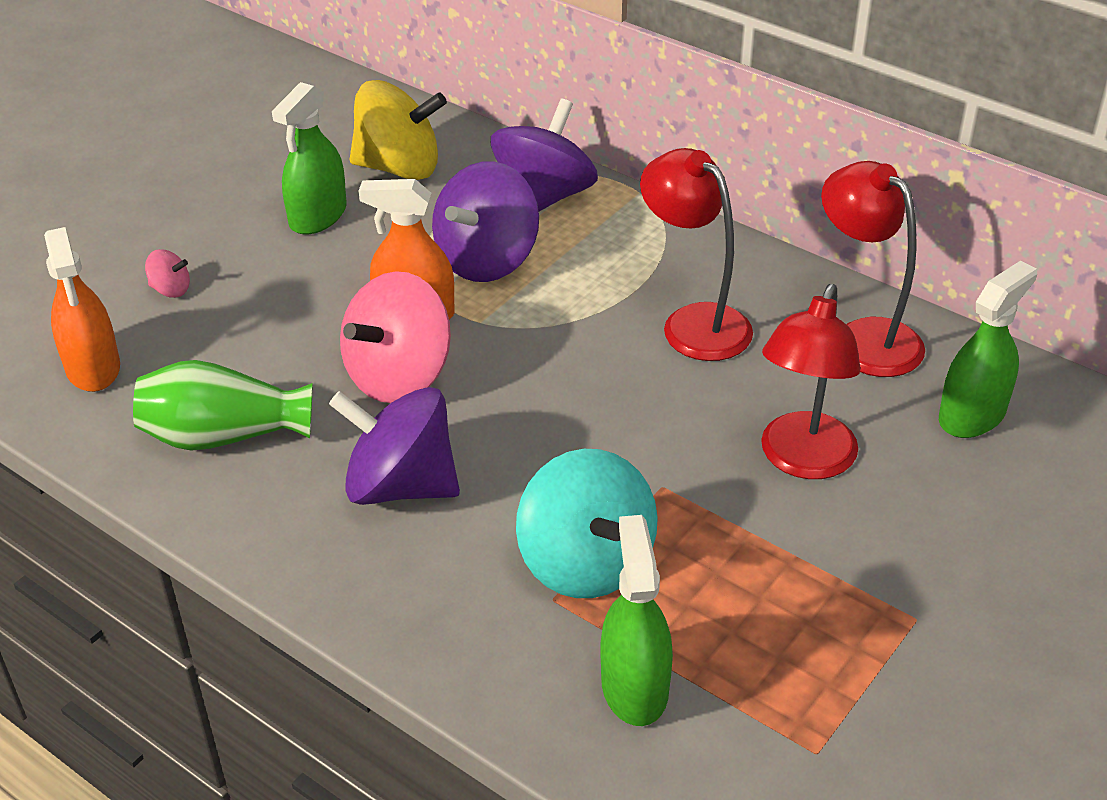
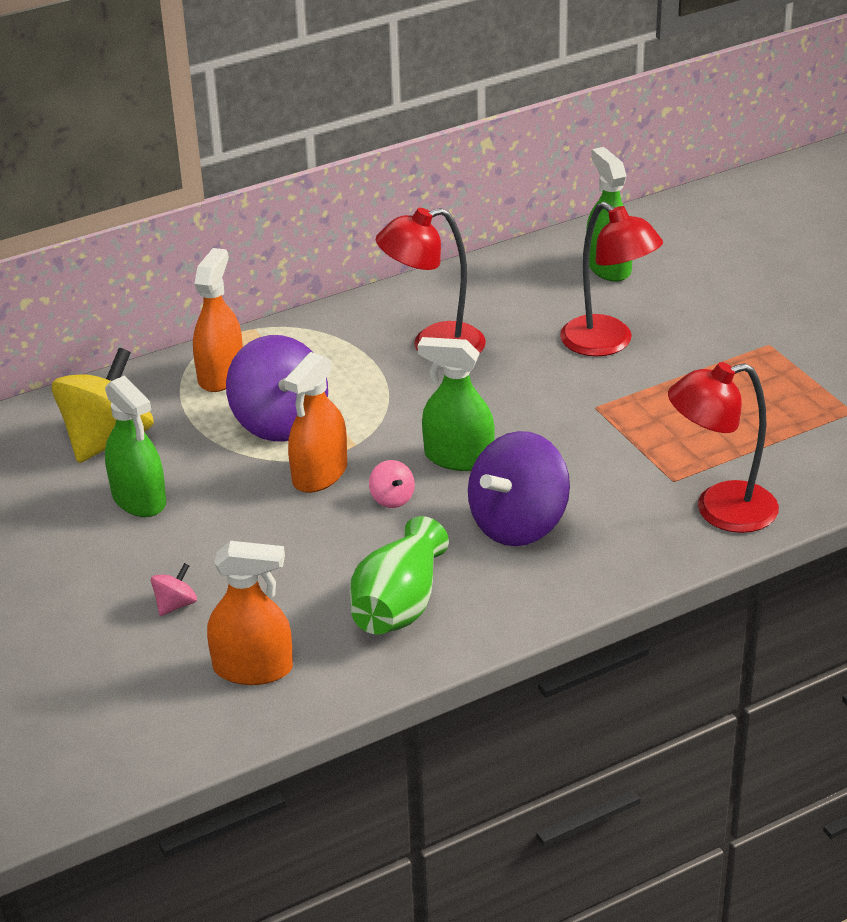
camera: 65 degrees left, 5 degrees down
(399, 376) = (392, 499): pink spinning top -> pink spinning top, size x0.43
(544, 197) = (221, 375): purple spinning top -> orange spray bottle
(586, 563) = (648, 457): turquoise spinning top -> none
(634, 687) = (768, 466): green spray bottle -> green spray bottle (458, 458)
(864, 337) = (503, 282): red lamp -> red lamp (720, 510)

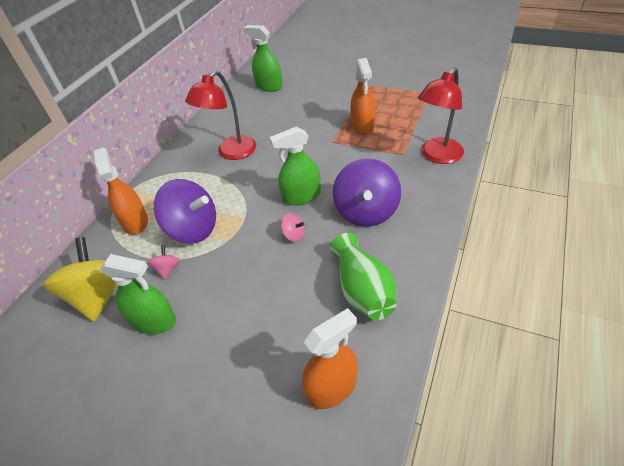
camera: 35 degrees left, 10 degrees up
(175, 605) = (242, 376): pink spinning top -> pink spinning top (167, 269)
(320, 474) = (243, 244): orange spray bottle -> orange spray bottle (362, 126)
(607, 343) = (305, 114): red lamp -> none

